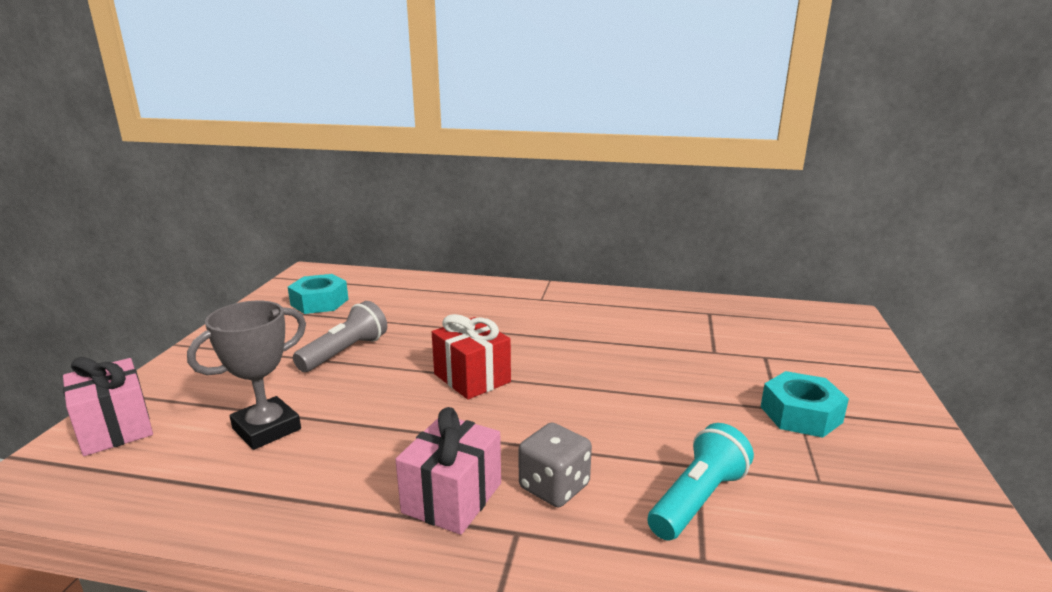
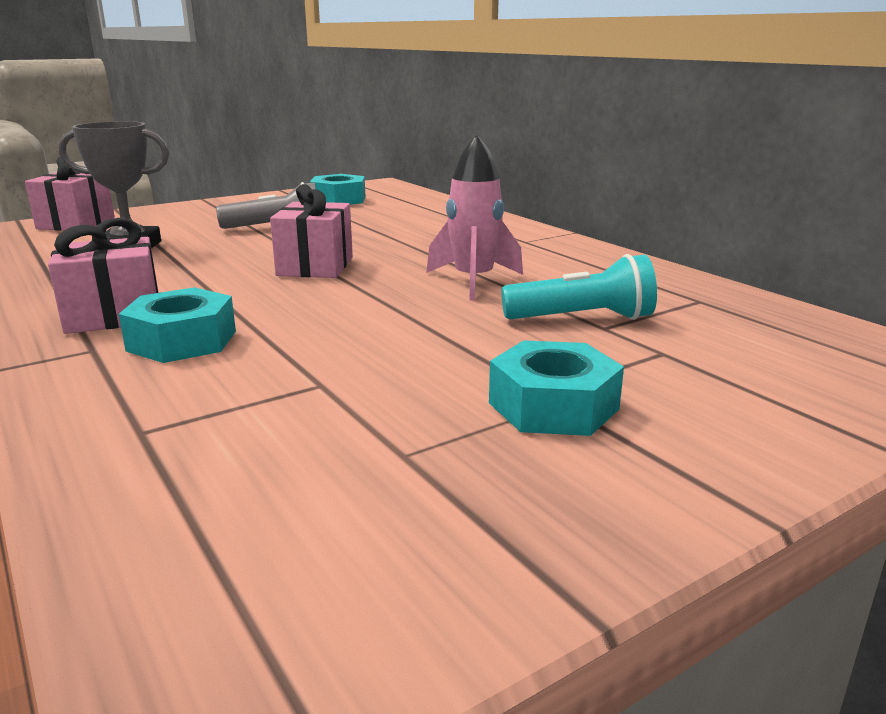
camera: 45 degrees right, 0 degrees up
(472, 378) = (315, 266): red gift -> pink gift
(554, 487) = (182, 341): grey dice -> turquoise nut
(591, 347) = (473, 281): none -> pink rocket
(698, 499) = (252, 401): turquoise flashlight -> turquoise flashlight (582, 319)

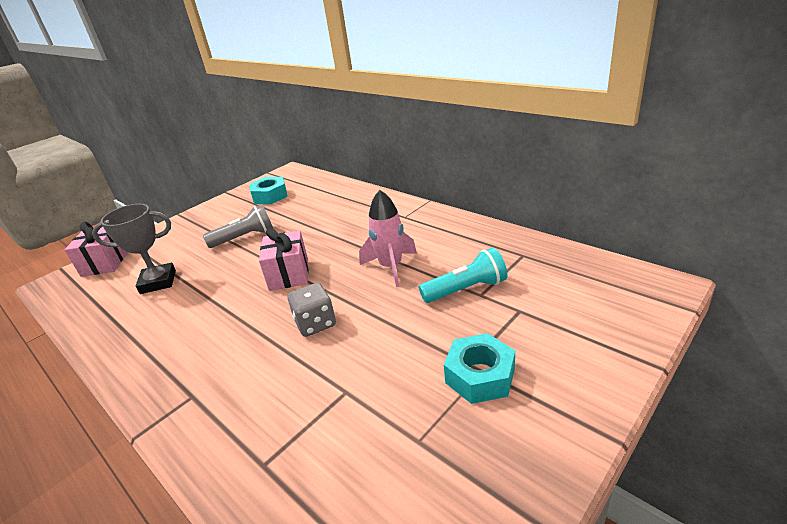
camera: 10 degrees left, 10 degrees up
(114, 316) = (187, 359): pink gift -> none
(182, 341) = (244, 373): turquoise nut -> none
(321, 314) = (315, 323): none -> grey dice

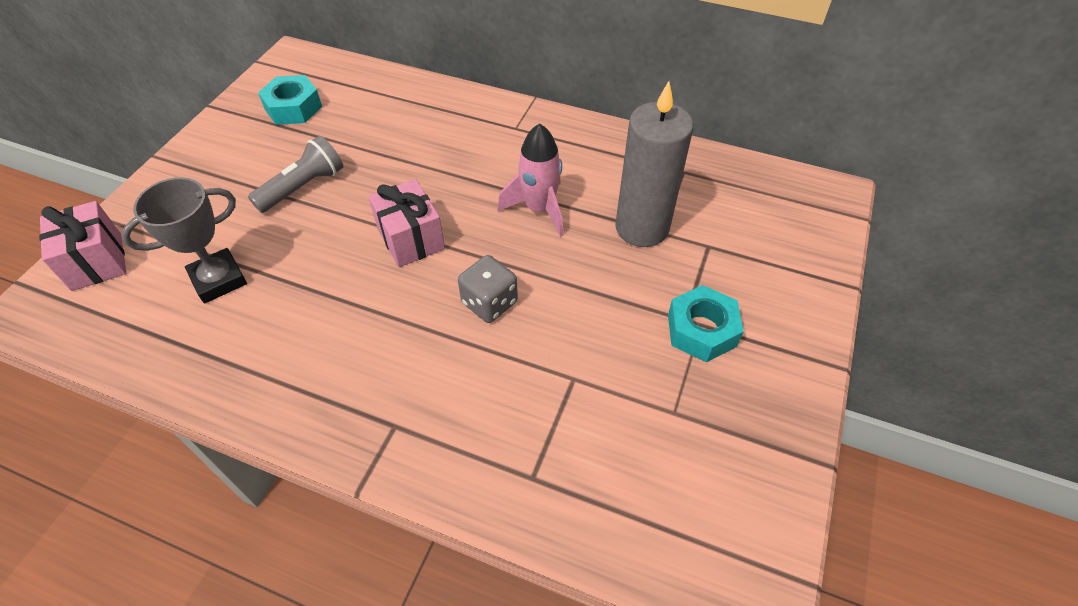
camera: 25 degrees left, 20 degrees up
(466, 289) = (642, 228): turquoise flashlight -> grey candle

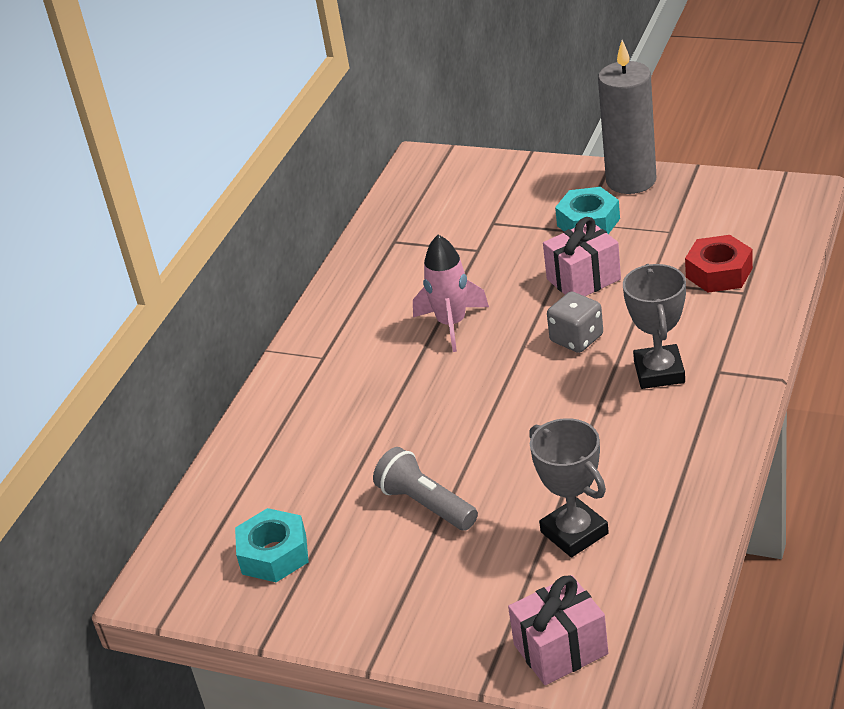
camera: 85 degrees left, 15 degrees down
(411, 239) = (501, 403): pink gift -> pink gift (583, 279)
(412, 369) = (659, 372): none -> grey trophy
(578, 454) = (719, 273): none -> red nut
(642, 228) = (473, 260): grey candle -> grey candle (631, 180)

